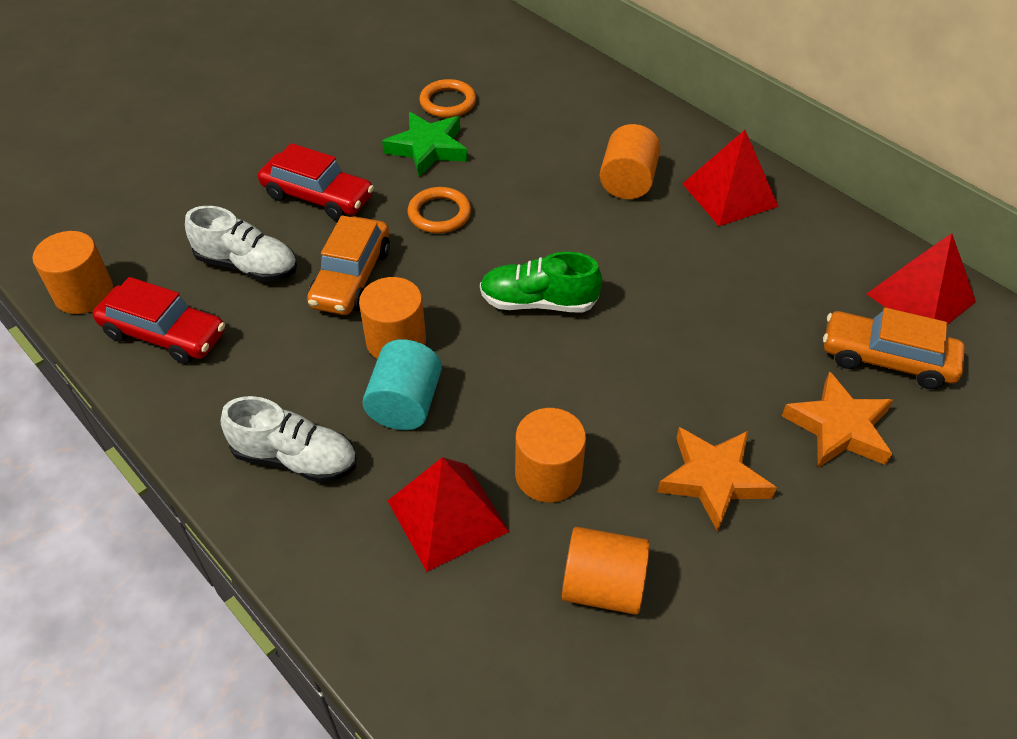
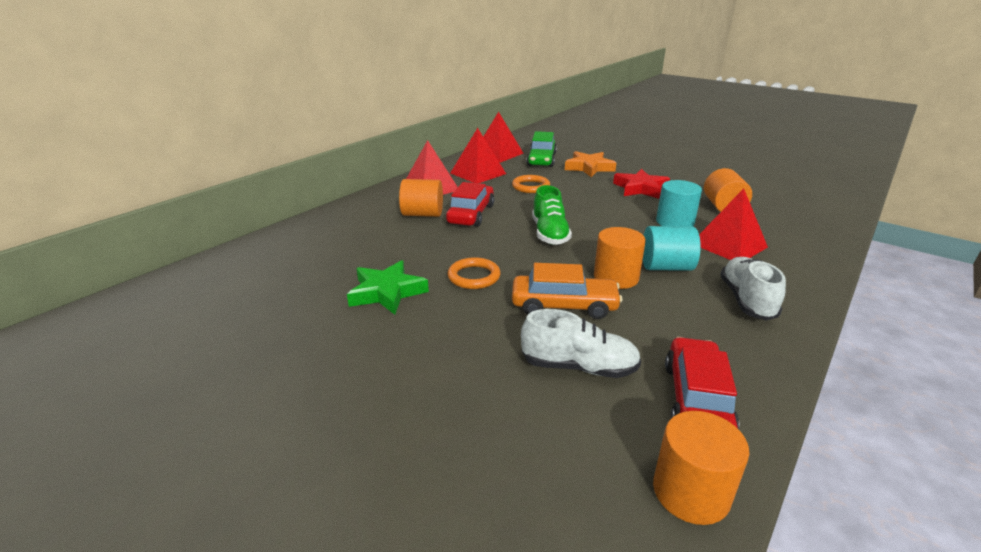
camera: 100 degrees left, 20 degrees down
(247, 265) = (578, 367): white shoe -> white shoe turned 90 degrees clockwise
(318, 196) = (466, 342): red car -> red car (471, 214)
(448, 102) = (315, 290): orange ring -> orange ring (530, 187)
(548, 474) = (675, 222): orange cylinder -> turquoise cylinder
(713, 480) = (640, 188): orange star -> red star
(800, 256) = (478, 173): none -> red pyramid
(887, 359) = (541, 160): orange car -> green car

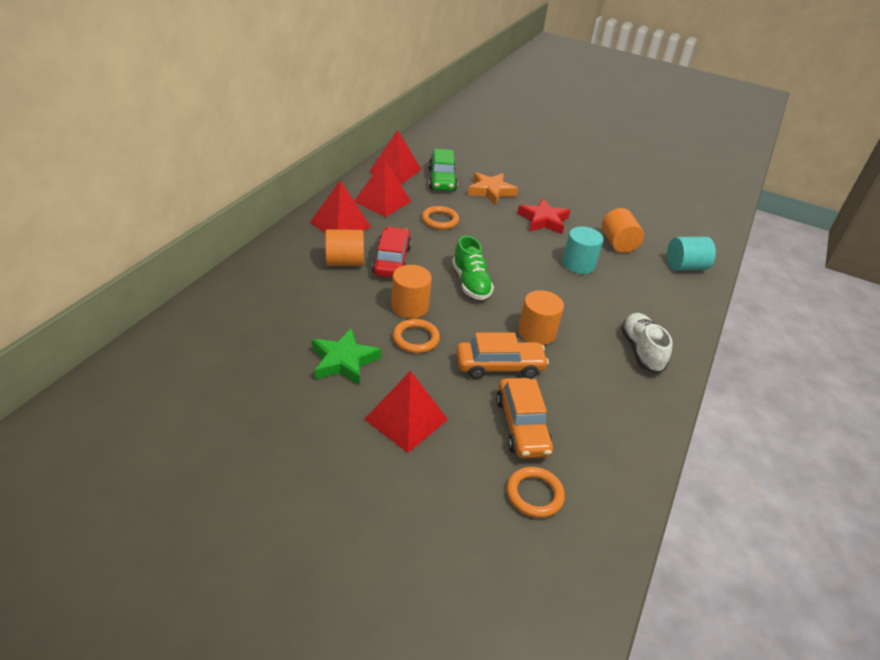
camera: 15 degrees left, 10 degrees up
(578, 367) = (522, 426): white shoe -> orange car
(579, 448) = (534, 494): none -> orange ring
(666, 267) = (576, 318): turquoise cylinder -> turquoise cylinder (685, 267)
(691, 492) = (611, 519): orange cylinder -> orange cylinder (409, 306)
(696, 400) = (610, 447): red car -> none
(728, 245) = (625, 291): red pyramid -> red pyramid (406, 419)

